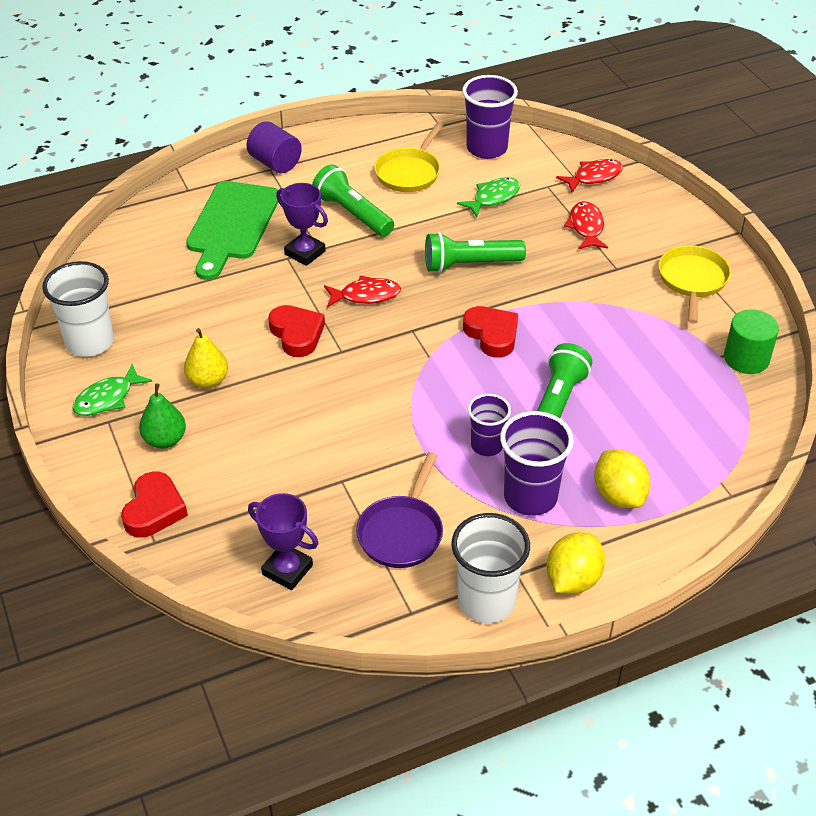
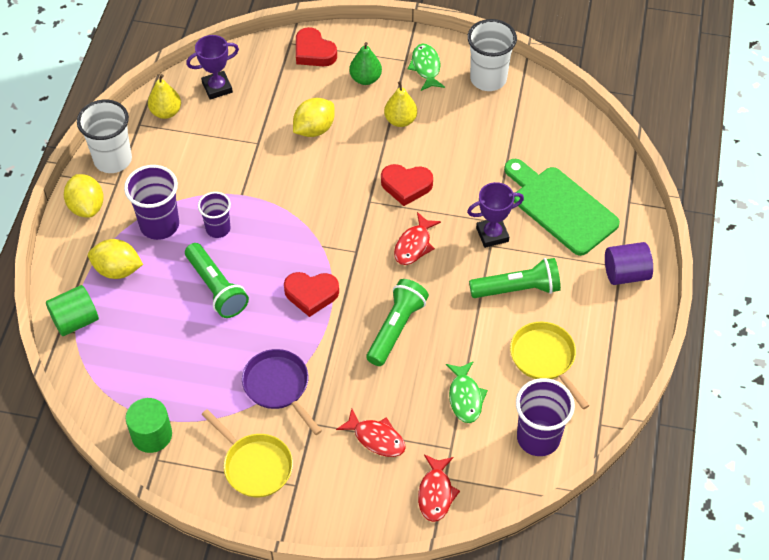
camera: 125 degrees right, 10 degrees up
(279, 443) = (314, 129): none -> yellow lemon
(369, 597) = (166, 112): none -> yellow pear
(402, 532) = (194, 150): purple pan -> purple pan (278, 387)
(709, 490) = (75, 320): none -> green cylinder

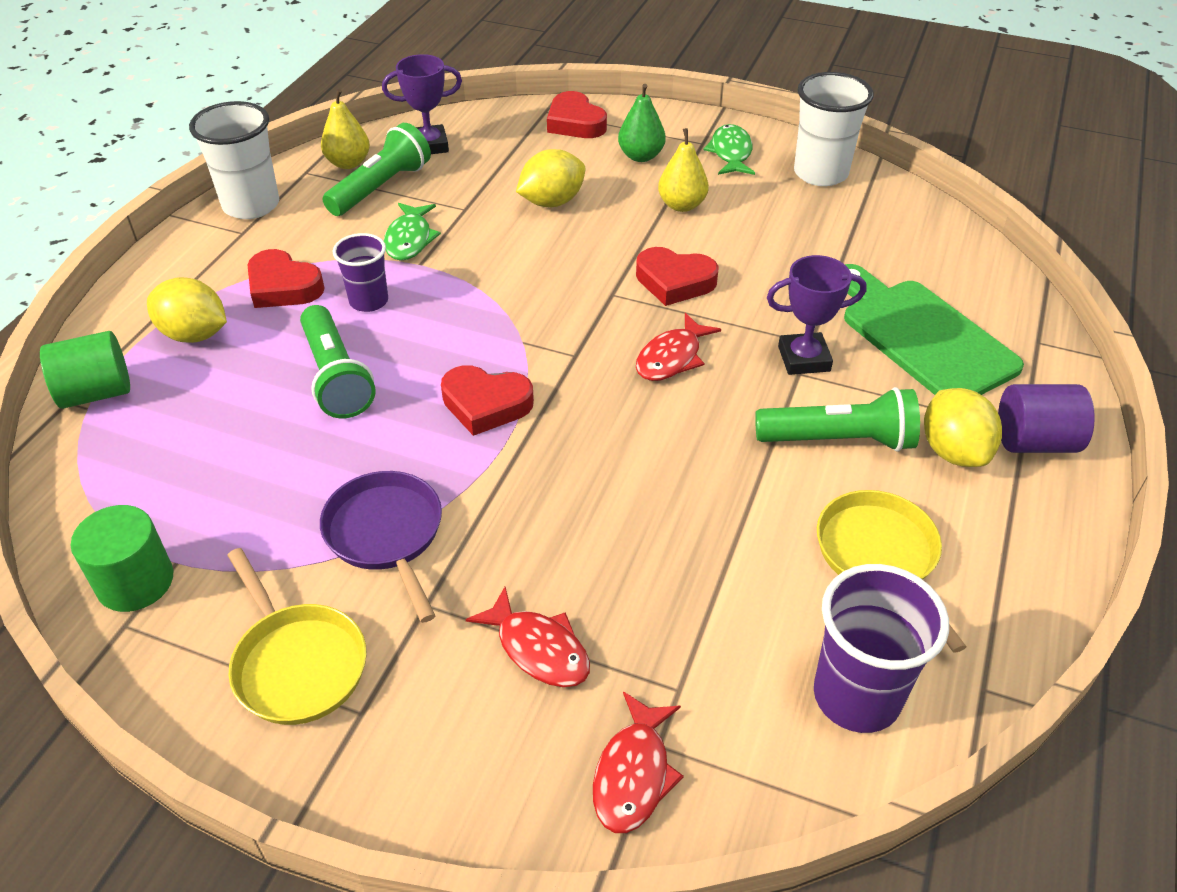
camera: 10 degrees right, 10 degrees down
(87, 207) = (188, 253): yellow lemon -> yellow lemon (953, 451)
(159, 225) = (283, 286): purple cup -> red heart
(396, 328) = (617, 472): green flashlight -> green flashlight (381, 188)
(465, 397) = (722, 600): green fish -> green fish (410, 239)

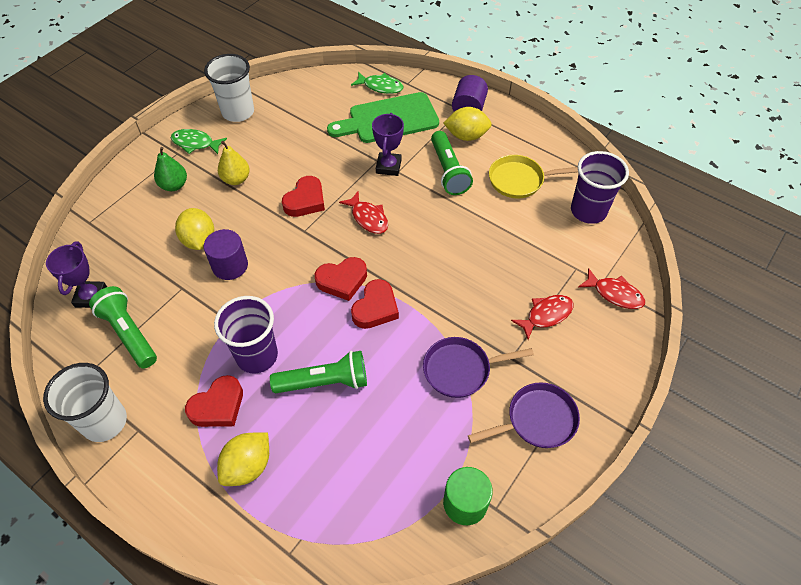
camera: 75 degrees left, 10 degrees up
(96, 393) = (287, 533): green cylinder -> none
(297, 663) = (537, 420): yellow pan -> purple pan
(348, 163) = (84, 351): yellow pear -> none
(369, 301) = (257, 356): purple cup -> purple cup, size x1.60
(410, 239) = (200, 324): green fish -> green fish (380, 86)
(517, 239) = (230, 265): none -> purple cylinder
(575, 123) = (114, 209): red heart -> red heart (342, 281)
(839, 440) = (448, 171): green flashlight -> green flashlight turned 150 degrees clockwise

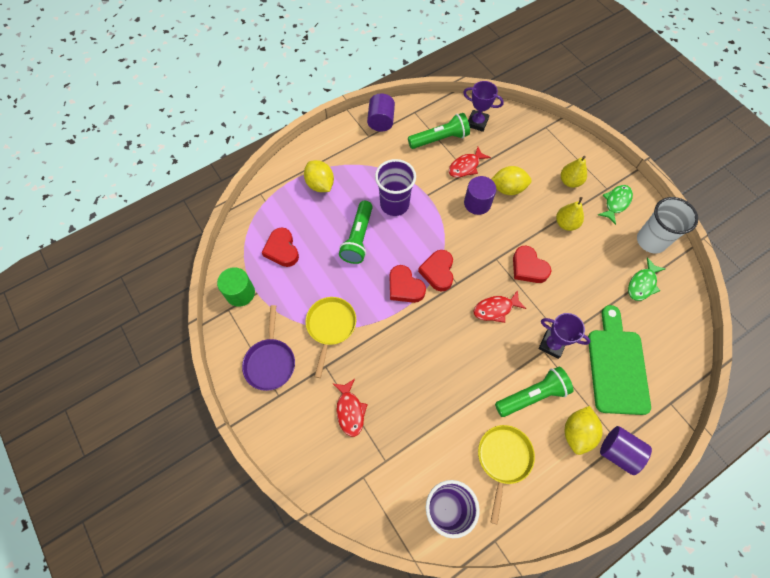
camera: 110 degrees right, 10 degrees up
(105, 422) = (381, 121): white cup -> purple cylinder
(174, 185) = (570, 181): green pear -> yellow pear
(218, 406) = (366, 177): red heart -> red heart (282, 250)
(380, 86) = (669, 374): green fish -> green fish (642, 284)
(448, 171) = (532, 395): green flashlight -> green flashlight turned 150 degrees clockwise
(461, 370) = (330, 327): purple pan -> yellow pan
(614, 294) = (347, 481): red fish -> red fish (466, 166)

